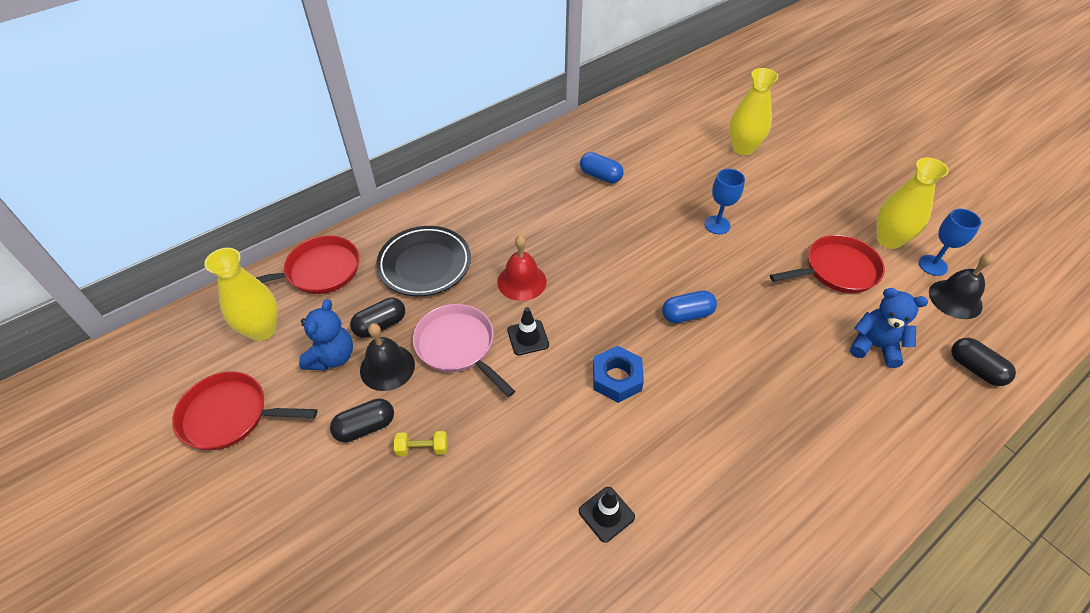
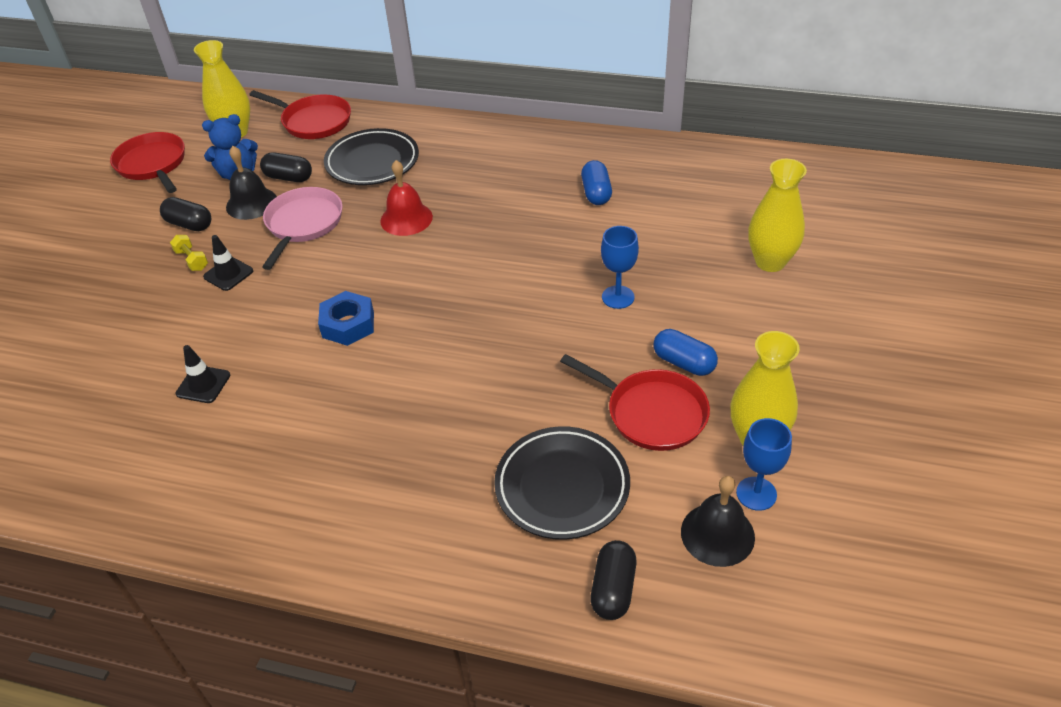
camera: 55 degrees right, 5 degrees down
(528, 337) = (346, 254): black traffic cone -> black traffic cone (228, 274)
(687, 314) = (467, 332): blue capsule -> blue capsule (684, 363)
(874, 346) = (562, 486): blue teddy bear -> black plate

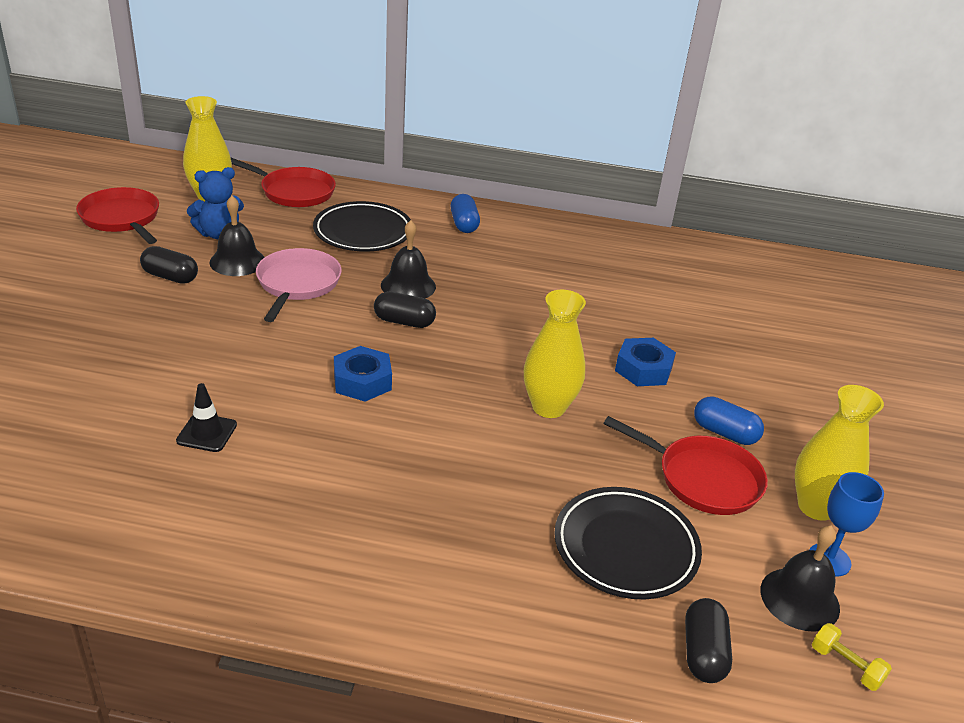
camera: 10 degrees left, 10 degrees down
(192, 260) = (177, 311): yellow dumbbell -> yellow dumbbell (846, 666)
(228, 274) = (221, 326): black traffic cone -> none
(288, 177) = (275, 240): black capsule -> black capsule (404, 322)
(406, 218) = (408, 285): red bell -> black bell
(596, 193) = (600, 275): blue capsule -> blue capsule (464, 224)
(618, 297) = (643, 369): blue goblet -> blue nut
(770, 262) = (787, 345): yellow vase -> yellow vase (548, 407)

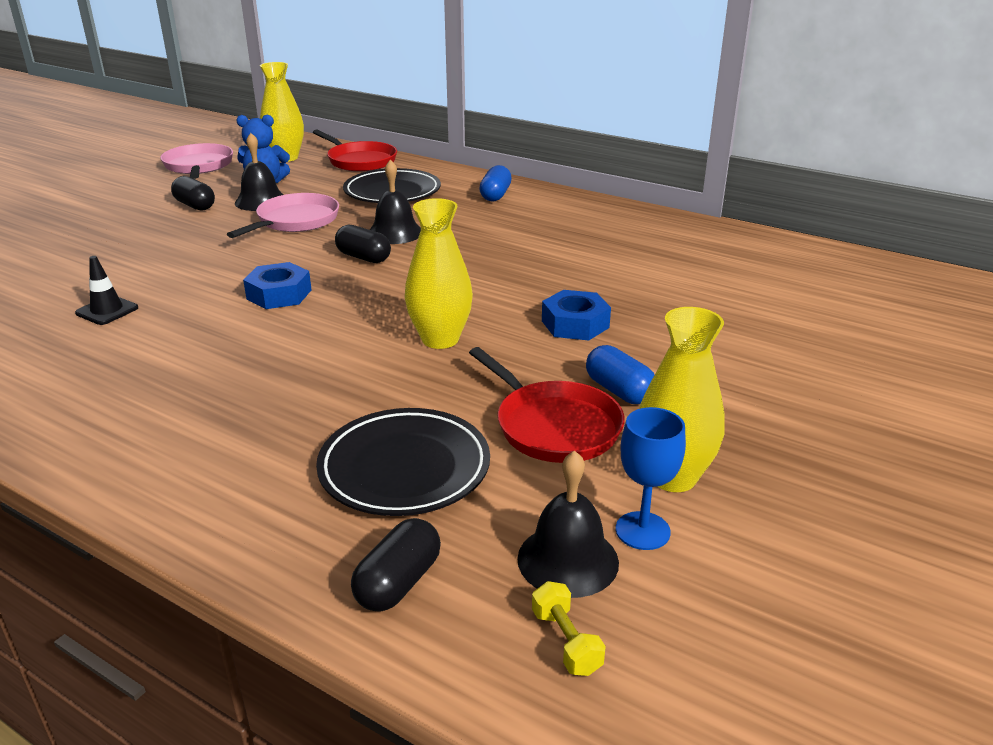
camera: 25 degrees right, 5 degrees down
(122, 218) = (198, 166): red pan -> pink pan

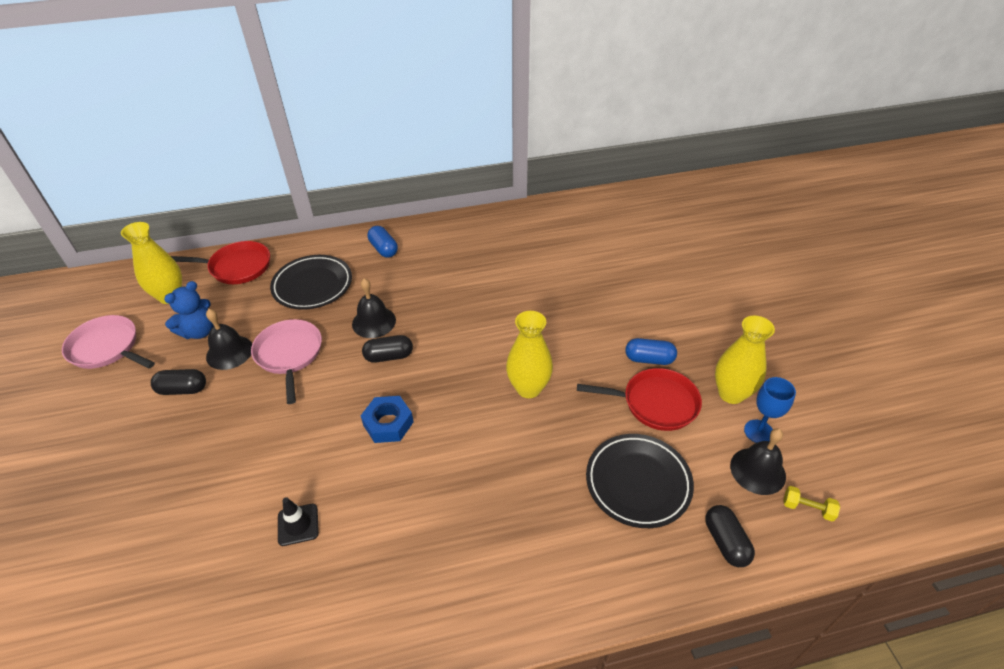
camera: 45 degrees left, 15 degrees up
(575, 324) = (572, 328): blue nut -> none

